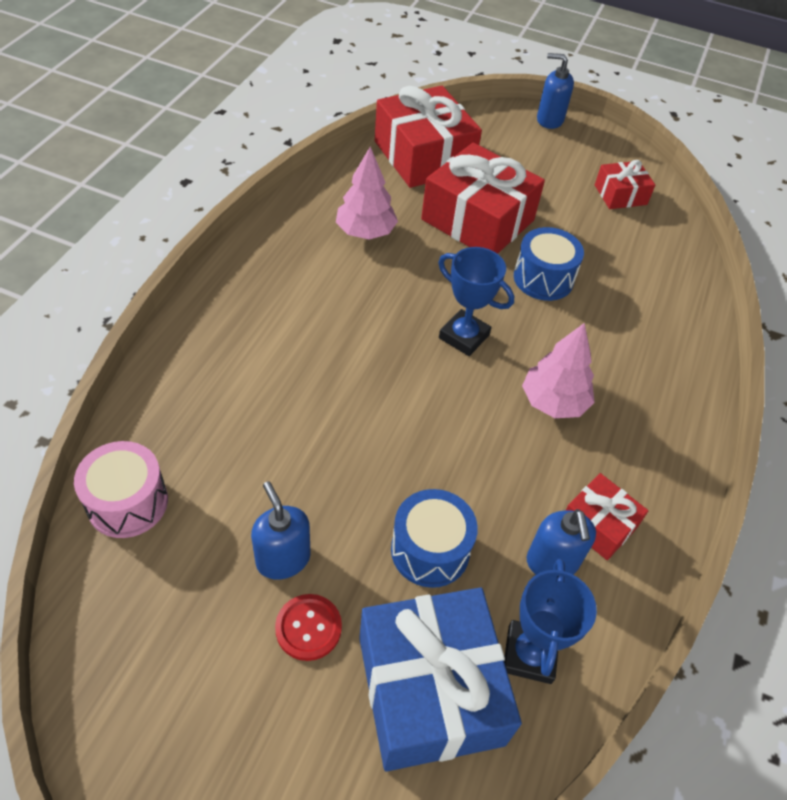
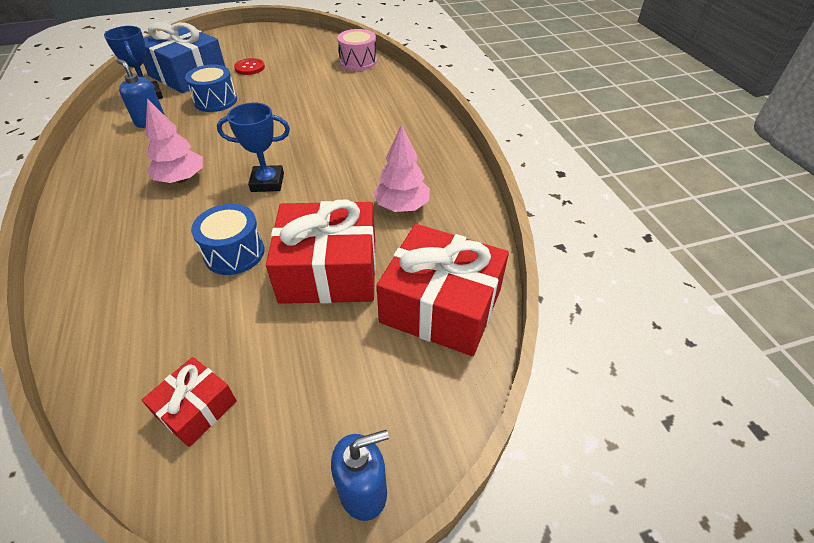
camera: 145 degrees right, 5 degrees down
(283, 559) = (278, 75): blue soap dispenser -> none
(598, 524) = (128, 142): red gift -> none

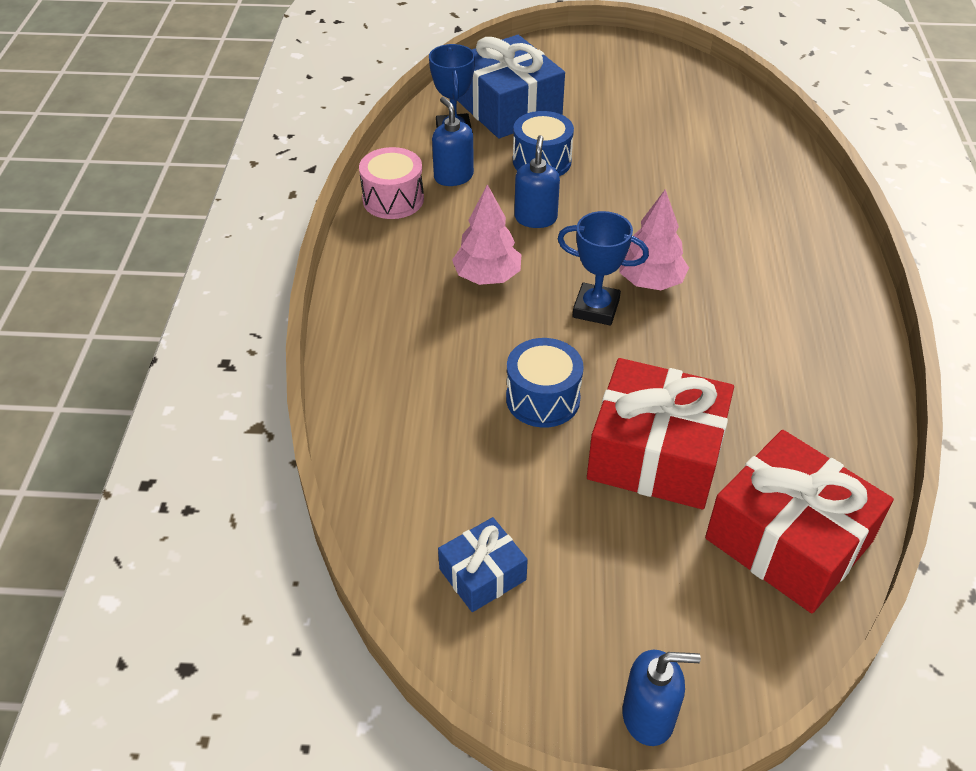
camera: 20 degrees right, 0 degrees up
(196, 408) = (482, 574): red gift -> blue gift
(215, 135) = (535, 218): none -> blue soap dispenser
(250, 68) = (595, 112): red button -> none
(358, 62) = (757, 133): pink drum -> pink drum (393, 199)
(402, 206) = (769, 389): pink tree -> pink tree (650, 281)

